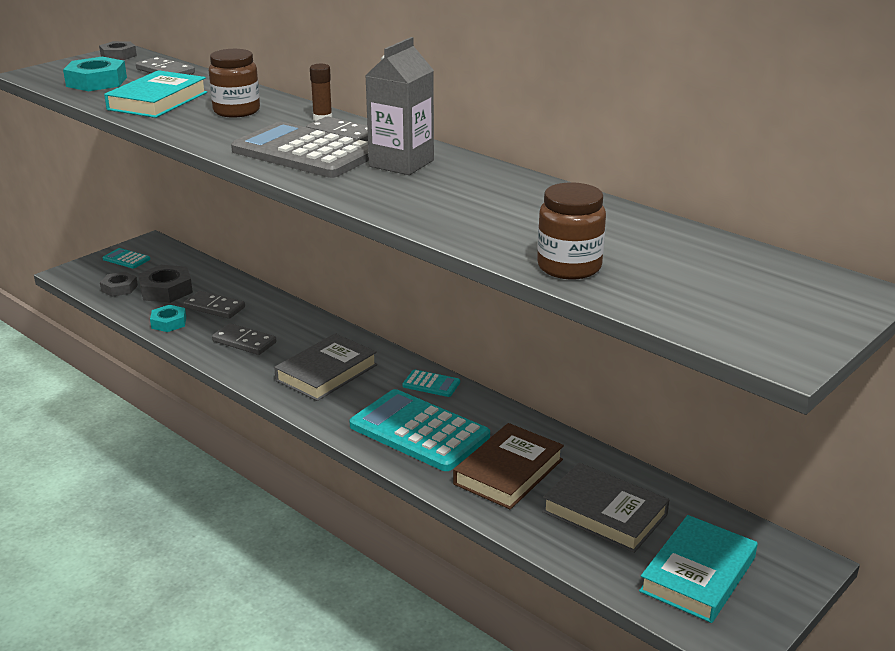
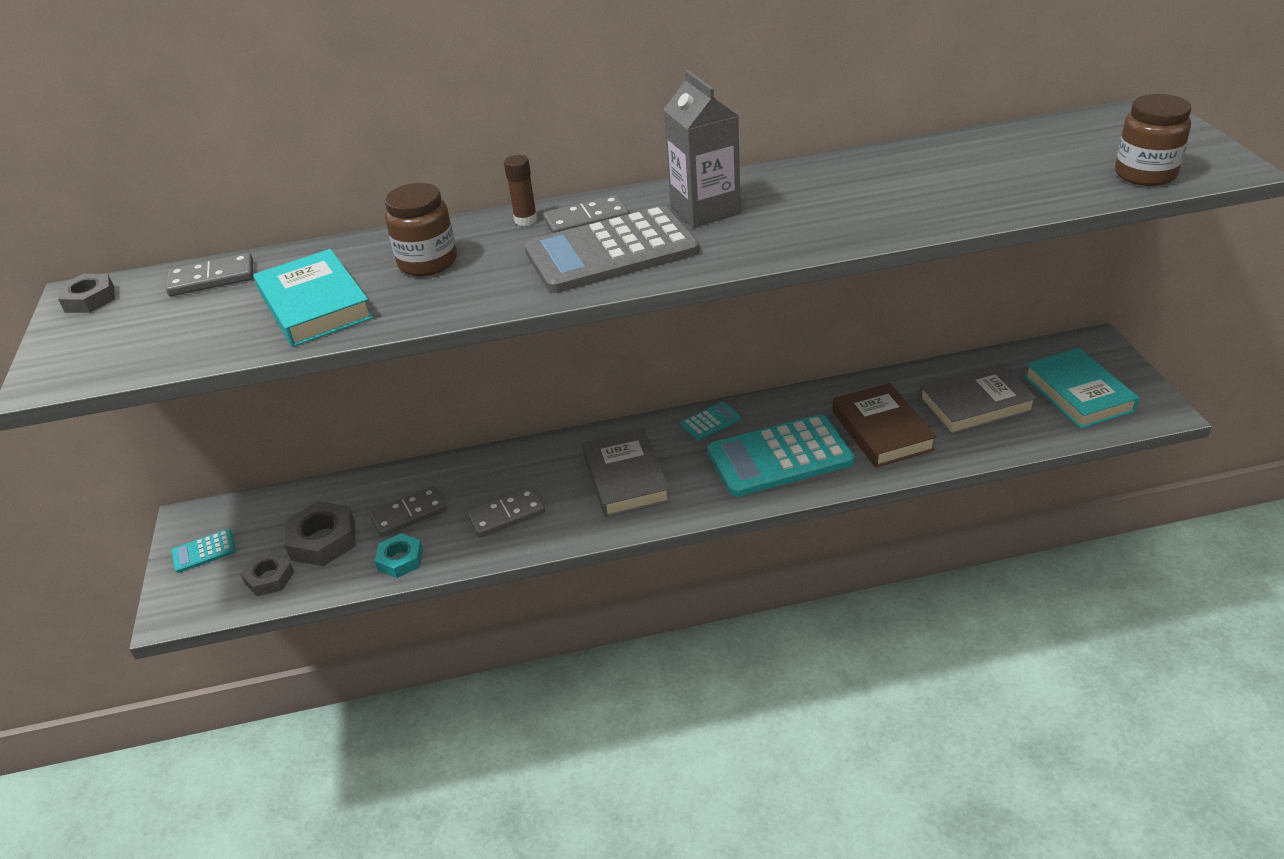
camera: 50 degrees left, 10 degrees up
(96, 82) = (170, 334): turquoise nut -> none
(569, 267) = (1018, 198): brown jar -> brown jar (1145, 174)

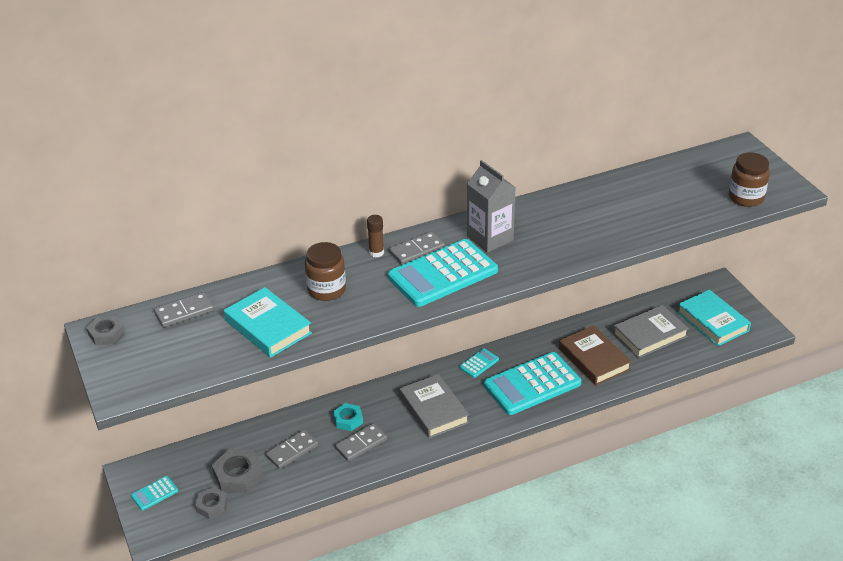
camera: 15 degrees left, 0 degrees up
(400, 560) = (299, 483): turquoise nut -> turquoise nut (348, 420)
(611, 252) = (443, 274): grey calculator -> turquoise calculator

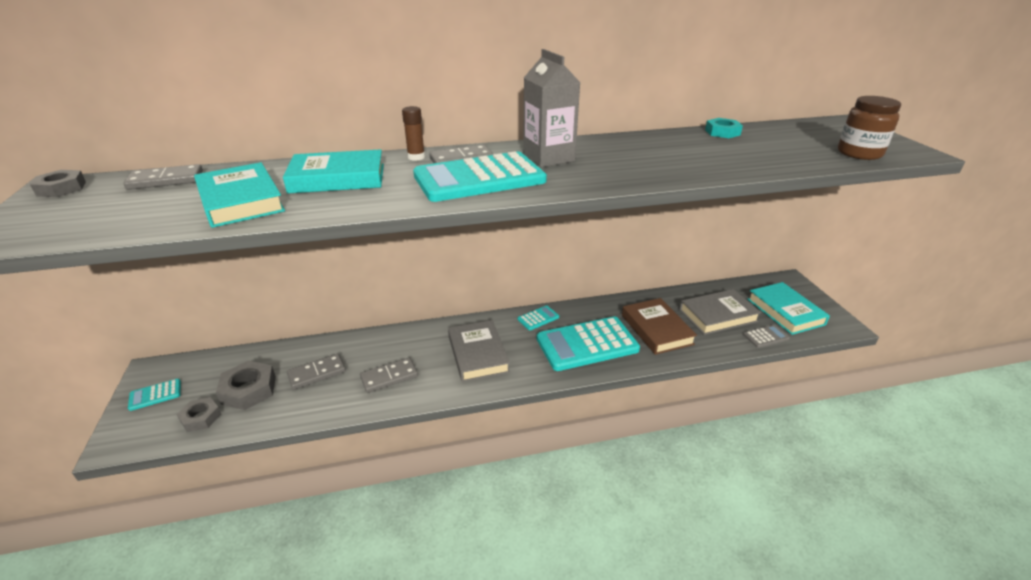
camera: 10 degrees right, 5 degrees down
(326, 290) = (337, 178): brown jar -> turquoise book
(348, 420) = (388, 351): turquoise nut -> turquoise nut (722, 132)
(694, 352) = (765, 337): none -> grey calculator

